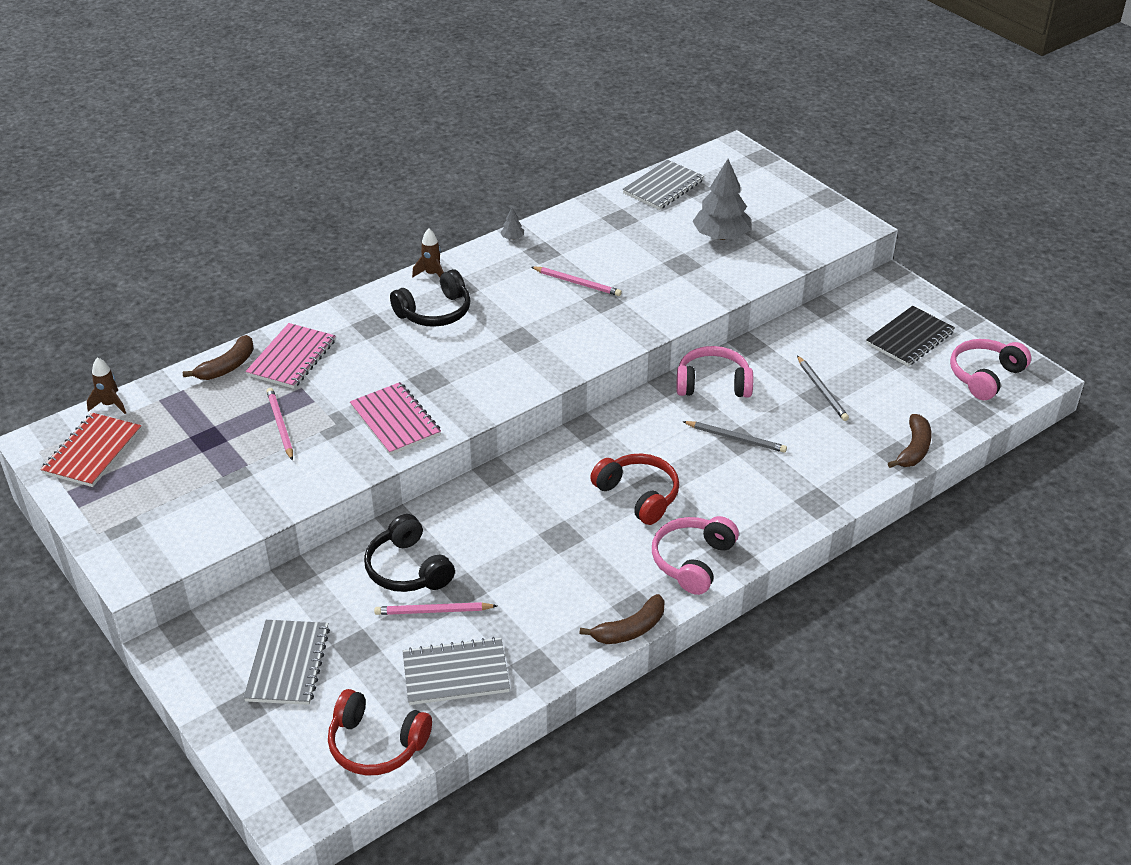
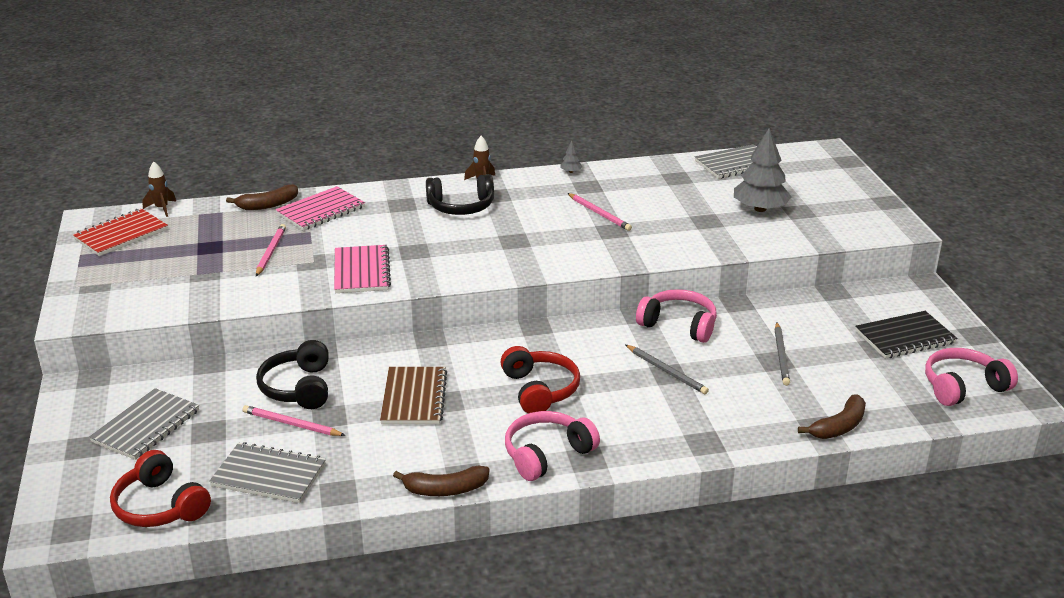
camera: 25 degrees right, 10 degrees down
(529, 542) = (414, 398): none -> brown notebook

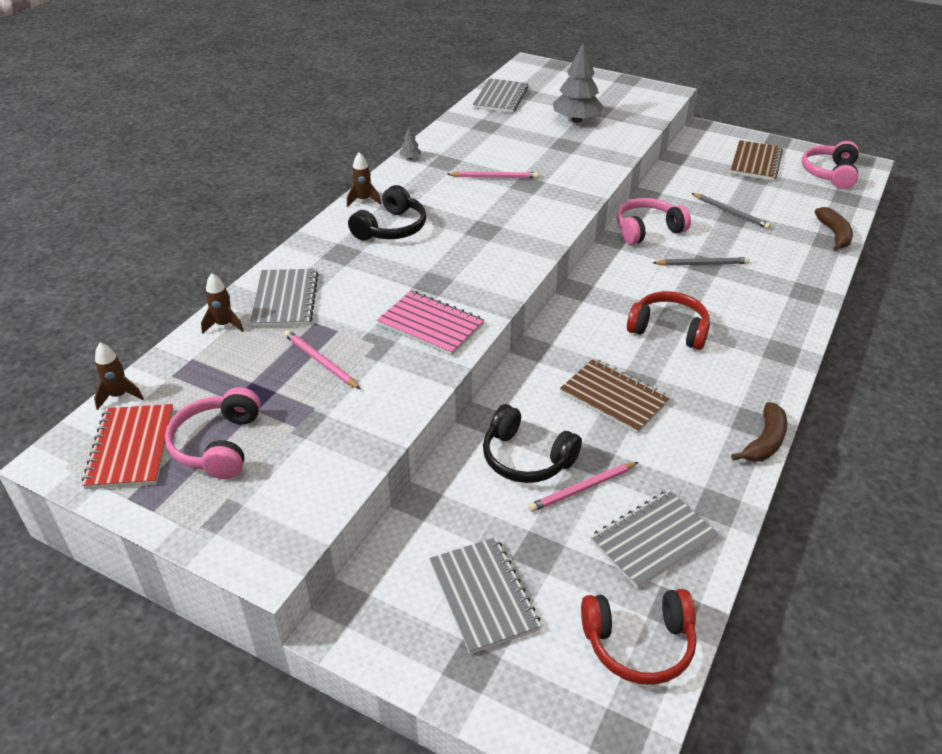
camera: 50 degrees left, 10 degrees up
(268, 205) = (224, 325): brown banana -> brown rocket
(321, 211) = (285, 300): pink notebook -> grey notebook
(547, 454) = (760, 367): pink headphones -> pink headphones (218, 445)
(905, 337) = (755, 162): black notebook -> brown notebook

